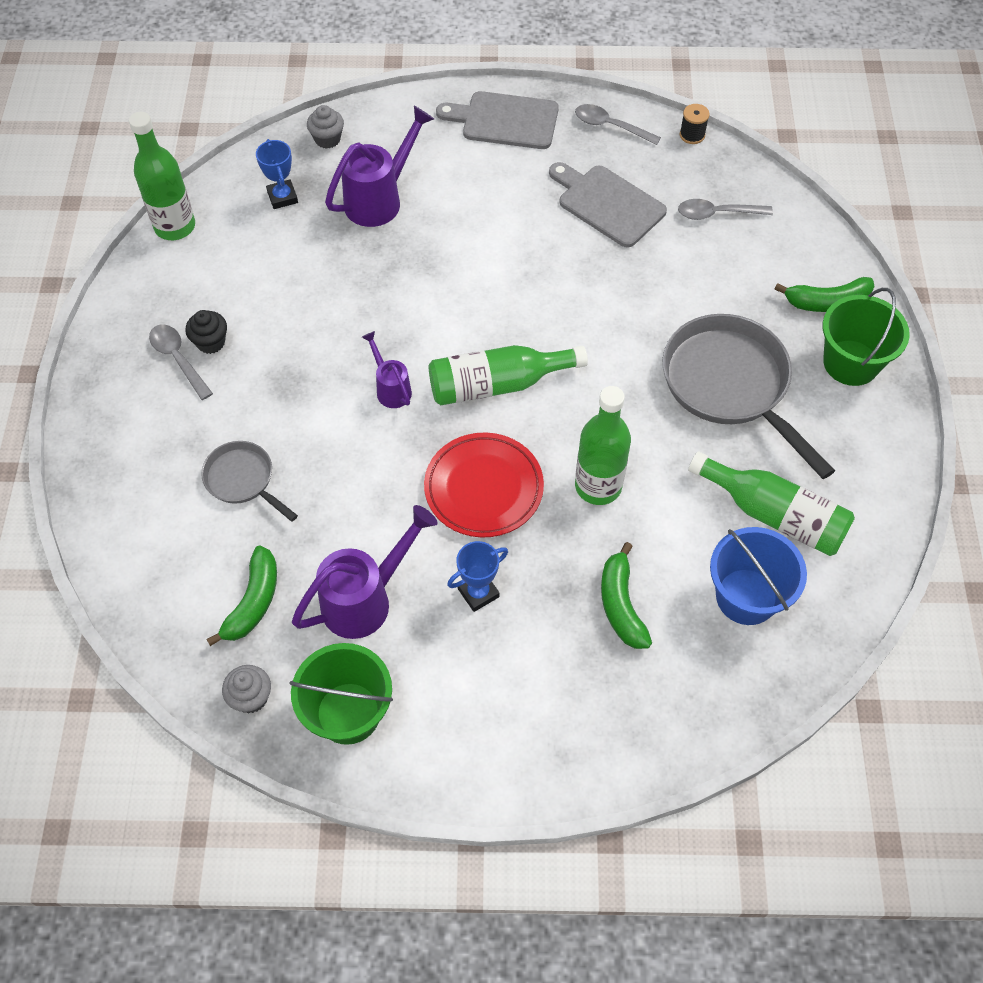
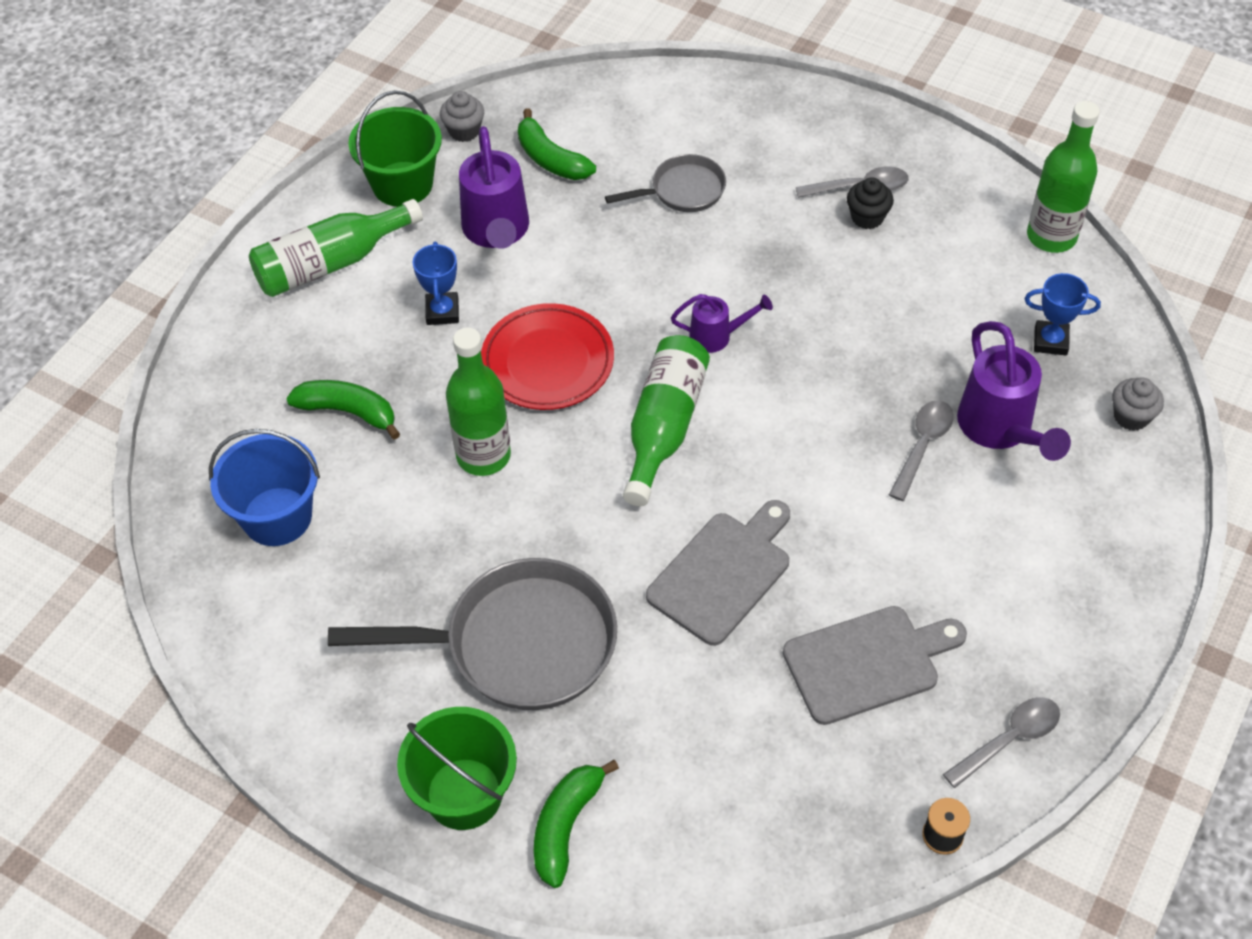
camera: 120 degrees right, 5 degrees down
(505, 120) = (1079, 618): grey cutting board -> grey cutting board (723, 573)
(717, 214) = (782, 782): grey spoon -> grey spoon (922, 446)
(774, 515) = (340, 592): green bottle -> green bottle (331, 263)

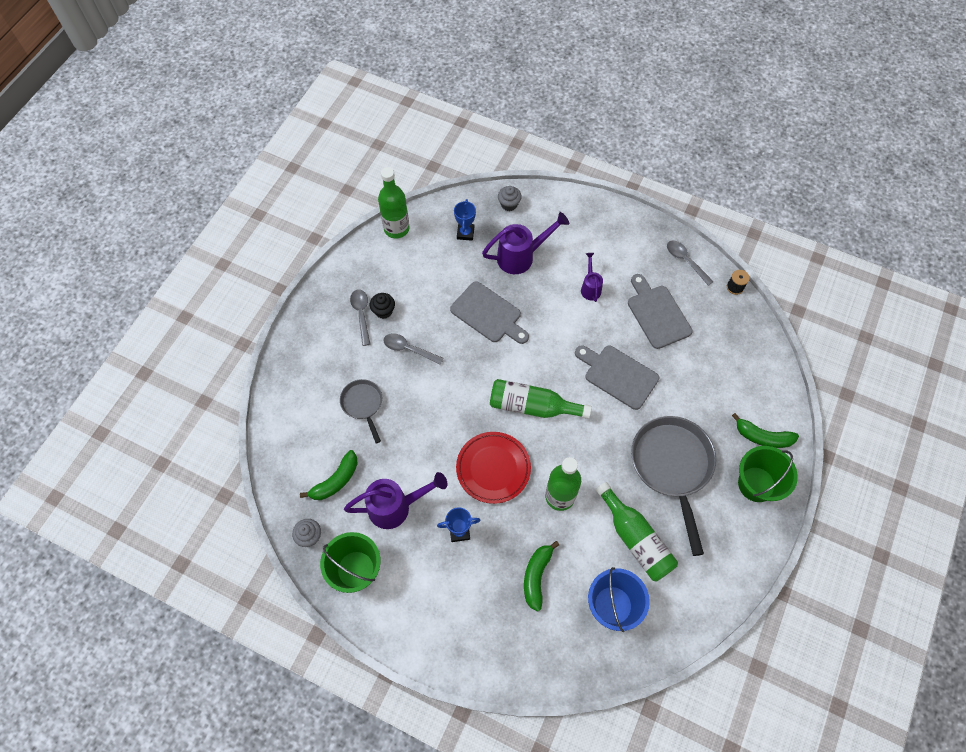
camera: 95 degrees left, 10 degrees up
(331, 263) = (423, 605): green bottle -> green bottle (635, 539)
(717, 336) = (470, 382): purple watering can -> purple watering can (590, 287)
(862, 369) = (488, 314): none -> grey cutting board
(922, 446) = (533, 289): grey spoon -> grey spoon (408, 349)

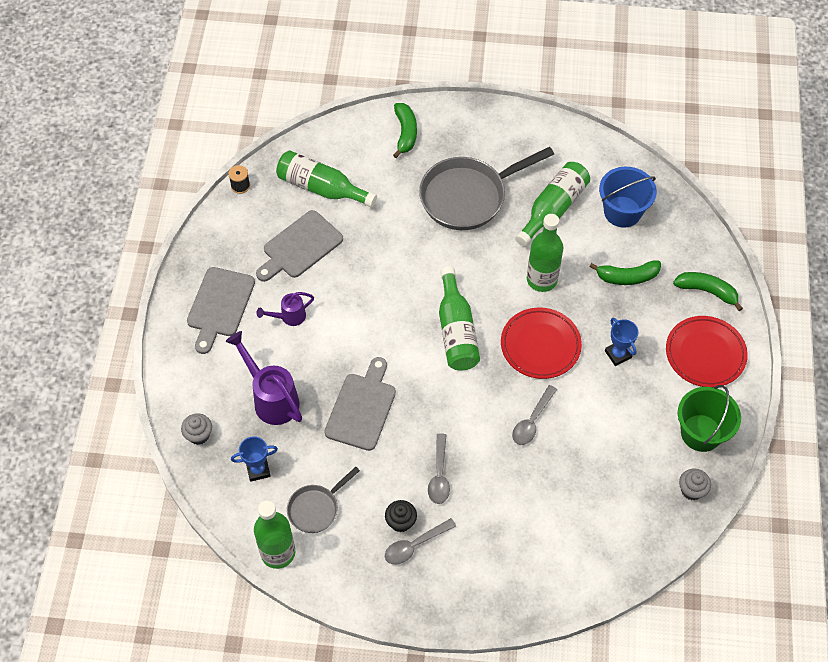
camera: 110 degrees left, 5 degrees down
(335, 481) = (623, 489): green banana -> green banana (707, 291)
(363, 404) = (526, 497): grey pan -> grey pan (316, 508)
(396, 507) = (622, 420): purple watering can -> none
(429, 612) = (705, 354): none -> red plate
(618, 375) = (388, 264): grey cutting board -> grey cutting board (219, 306)
(685, 261) = (222, 236): grey spoon -> grey spoon (532, 421)
(715, 348) = (321, 188): none -> green bottle
(756, 484) = (456, 129): green bucket -> none

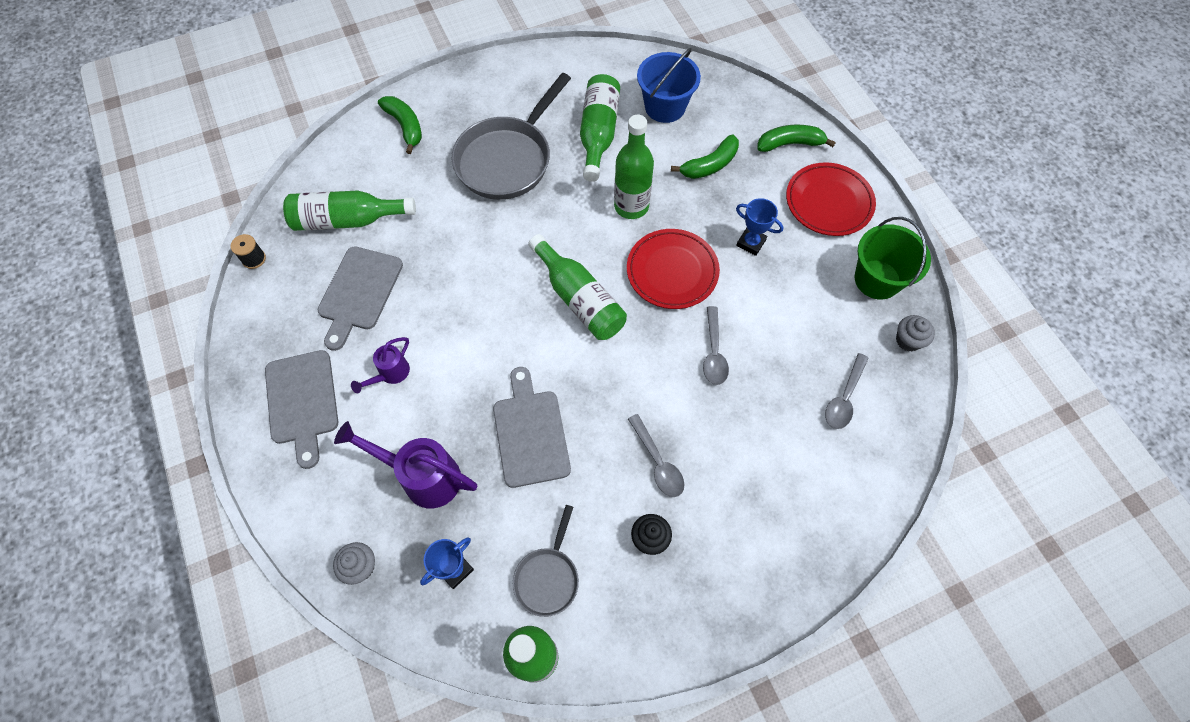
camera: 30 degrees left, 5 degrees up
(415, 545) = (681, 557): grey spoon -> grey spoon (844, 398)

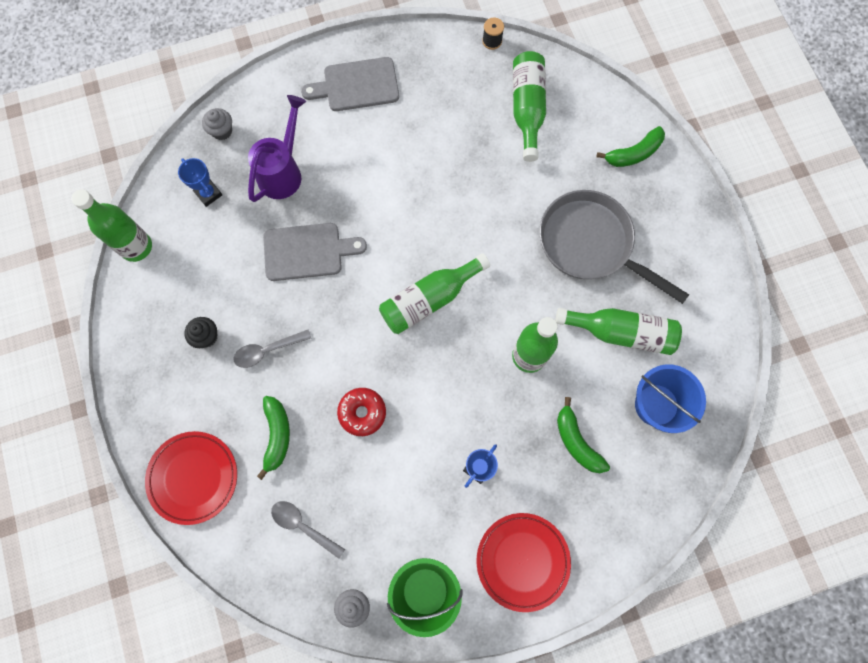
camera: 95 degrees right, 10 degrees up
(359, 292) = (452, 121): grey cutting board -> none
(390, 374) = (373, 147): purple watering can -> none
(548, 577) = (190, 258): grey pan -> none
(672, 271) = (451, 386): red plate -> red plate (193, 477)
(714, 353) = (362, 413): grey spoon -> red donut
(790, 144) = (602, 534): green banana -> green banana (277, 435)

